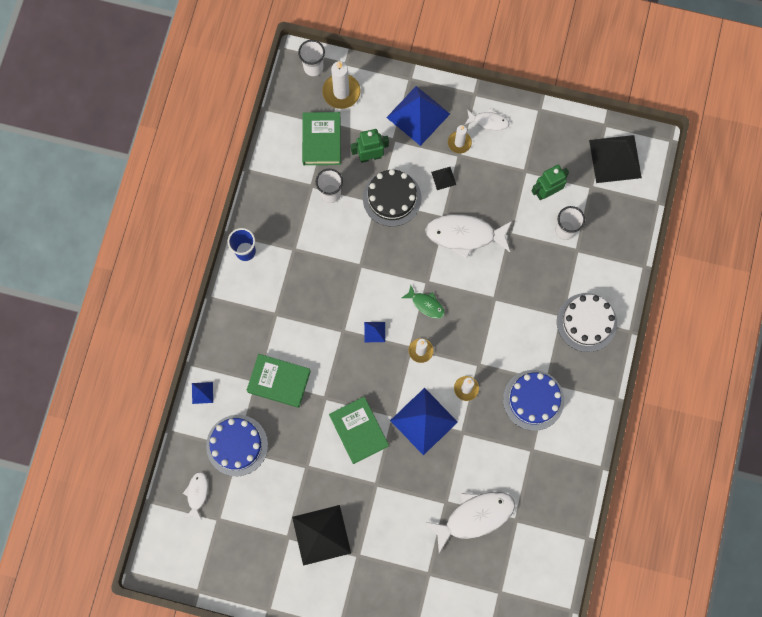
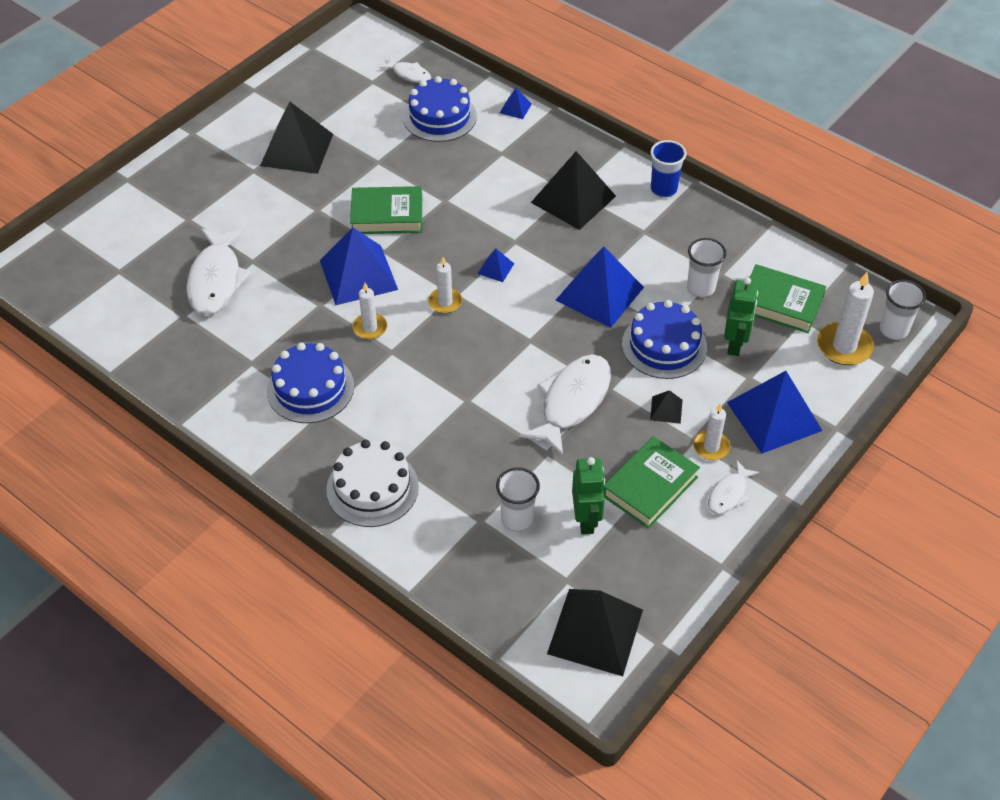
camera: 115 degrees right, 25 degrees down
(279, 381) = (488, 169): green book -> green book (650, 486)
(283, 309) = (573, 199): none -> black pyramid
(365, 255) = (599, 293): none -> blue pyramid
(392, 198) = (664, 345): black cake -> blue cake
(426, 304) = (500, 328): green fish -> none

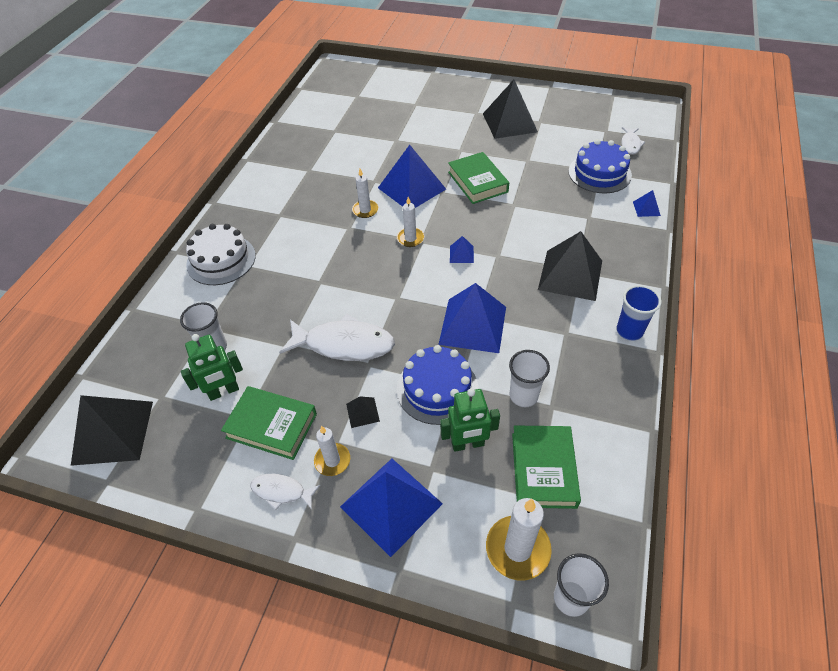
camera: 70 degrees right, 0 degrees up
(216, 280) = (370, 132): white fish -> none
(310, 388) = (298, 202): blue cake -> none

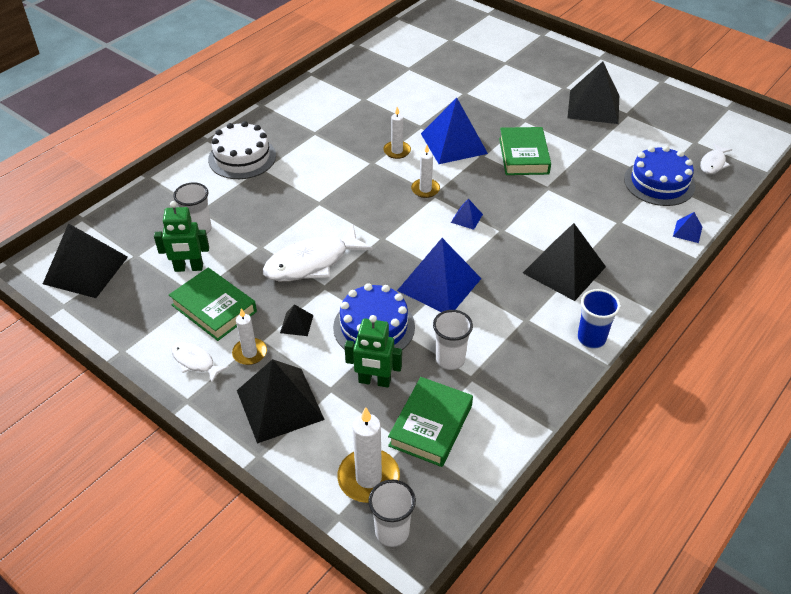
camera: 20 degrees right, 5 degrees down
(344, 344) = (311, 263): white fish -> white fish turned 120 degrees clockwise
(391, 505) = (280, 404): blue pyramid -> black pyramid

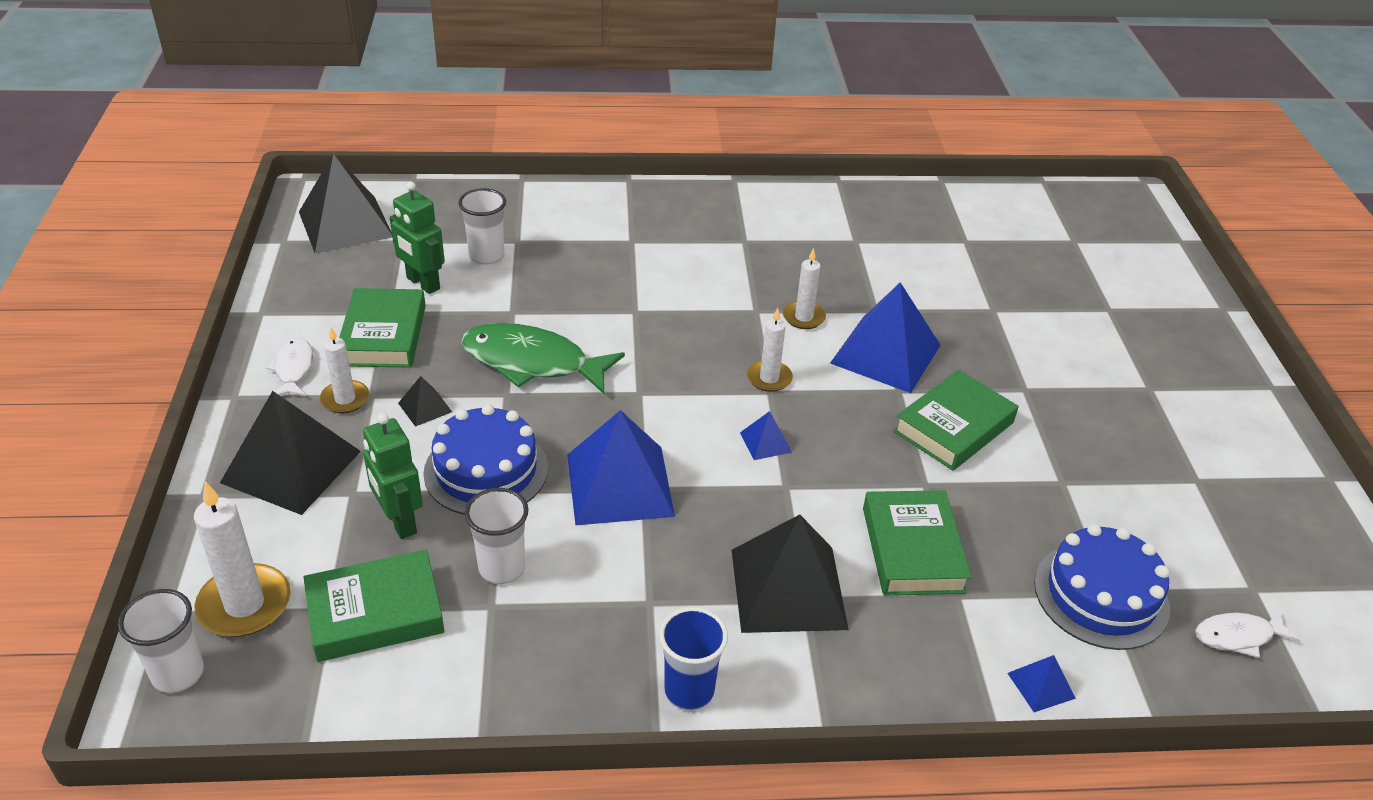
camera: 45 degrees right, 5 degrees down
(242, 157) = (633, 217): white cake -> none
(311, 263) = (532, 362): white fish -> green fish
(581, 217) = (912, 550): none -> green book
(593, 106) = (1157, 438): black pyramid -> none

